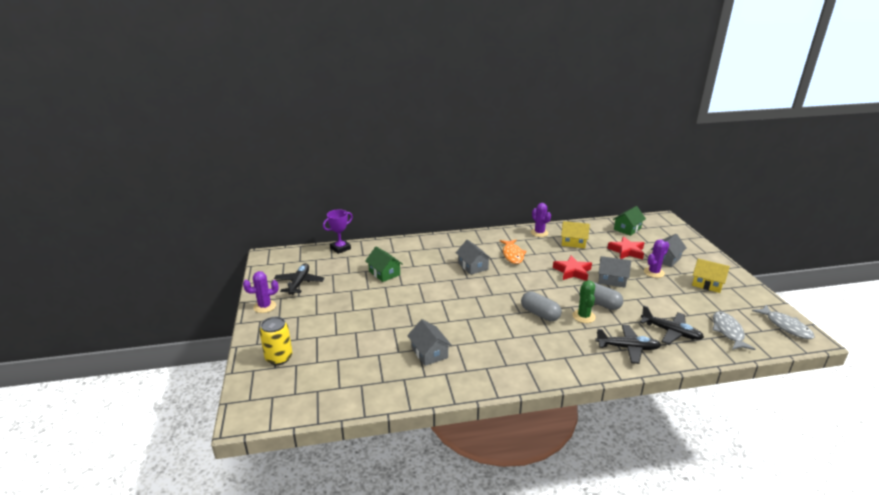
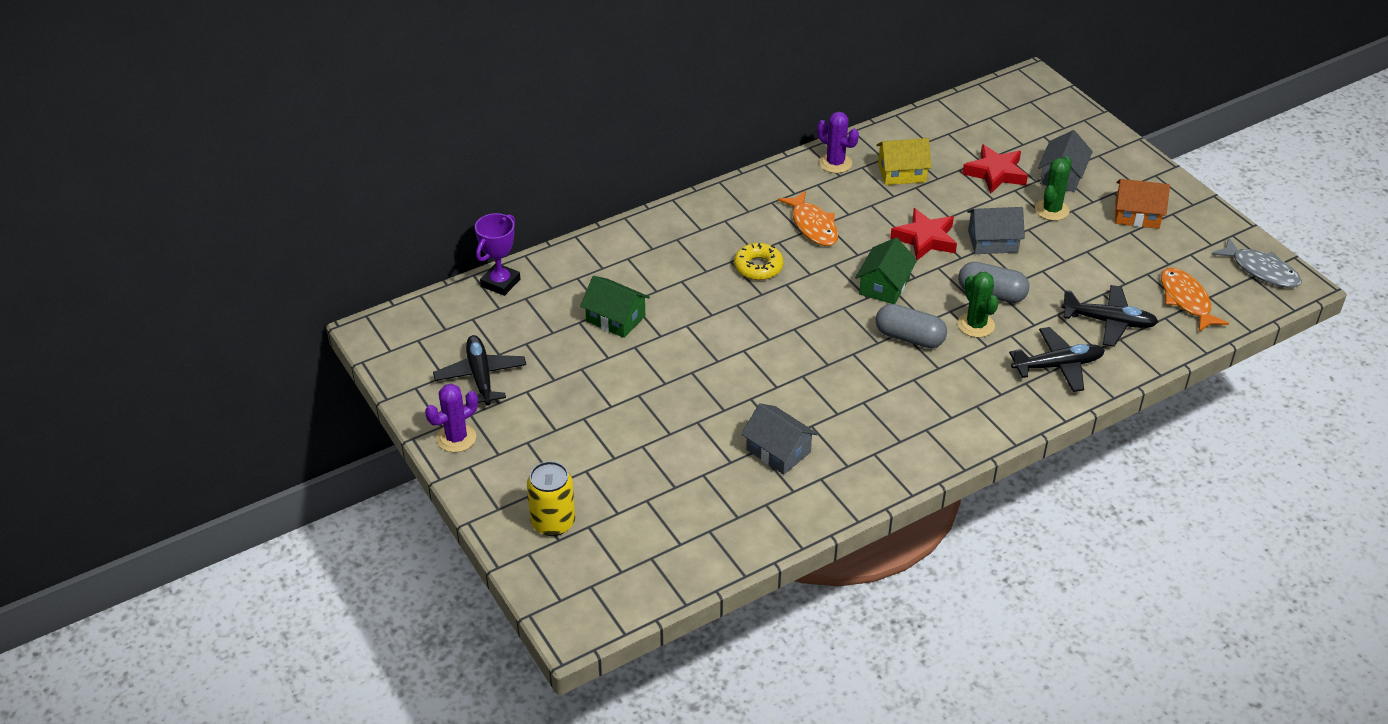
camera: 20 degrees left, 15 degrees up
(473, 266) = (758, 267): grey house -> yellow donut
(627, 229) = (979, 120): green house -> green house (884, 285)
(654, 272) = (1051, 210): purple cactus -> green cactus
(707, 284) = (1137, 215): yellow house -> orange house
(728, 331) = (1186, 300): grey fish -> orange fish

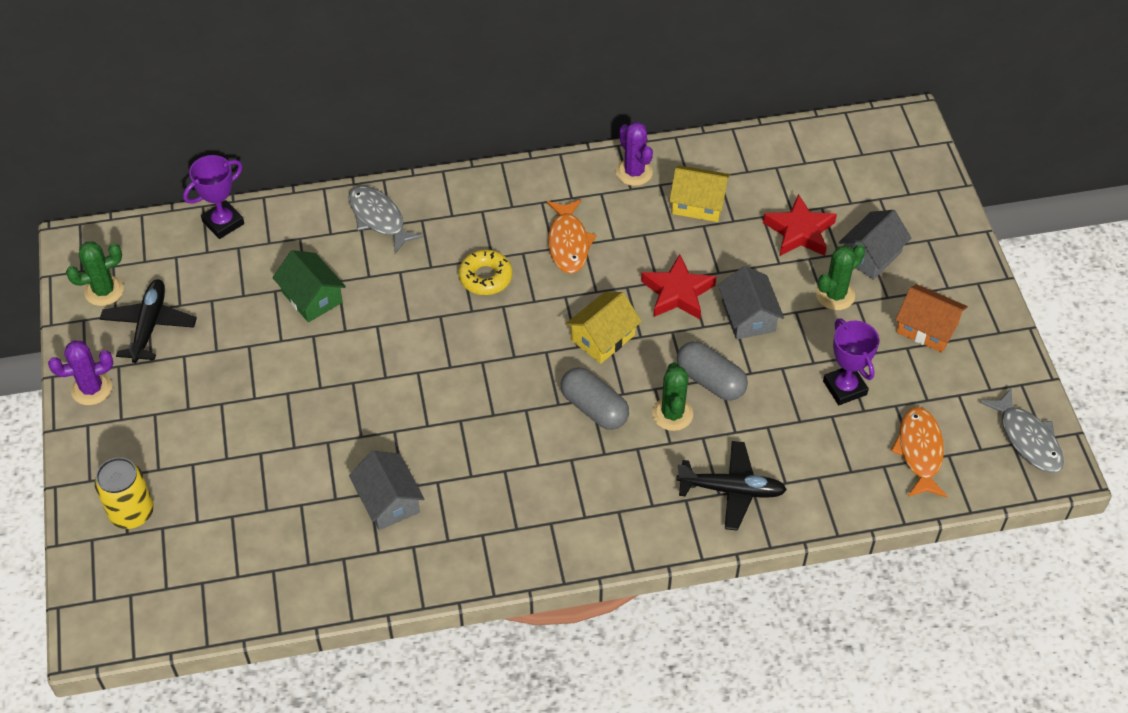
camera: 20 degrees right, 10 degrees up
(421, 360) = (104, 291): none -> green cactus
(638, 247) = (379, 218): none -> grey fish
(884, 285) = (603, 337): green house -> yellow house
(992, 241) = (748, 316): grey house -> grey house turned 60 degrees clockwise
(1100, 272) = (844, 388): none -> purple trophy
(1109, 322) = (818, 453): black plane -> none

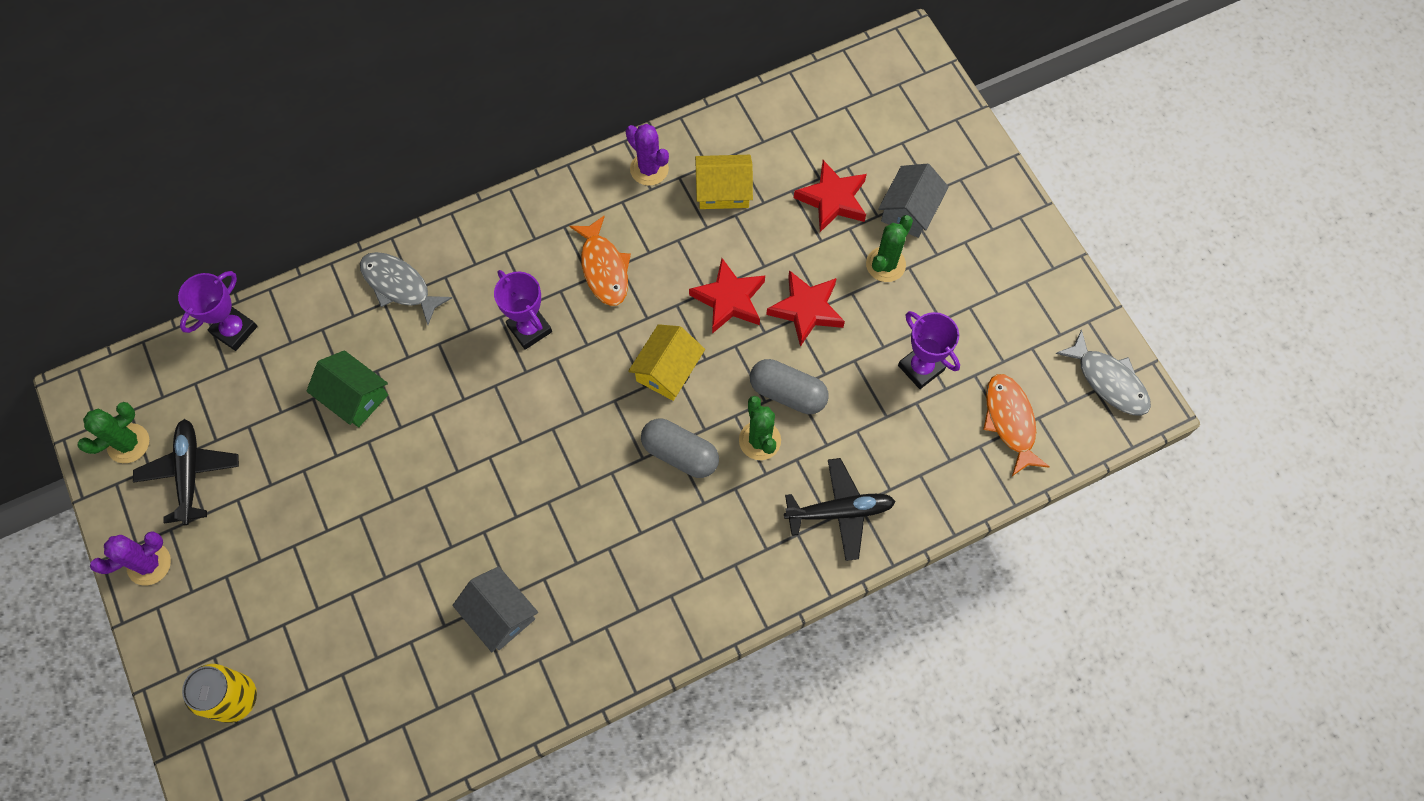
camera: 15 degrees left, 15 degrees up
(485, 277) = (529, 329): yellow donut -> purple trophy
(748, 316) = (806, 309): grey house -> red star
(927, 328) = (983, 280): orange house -> none

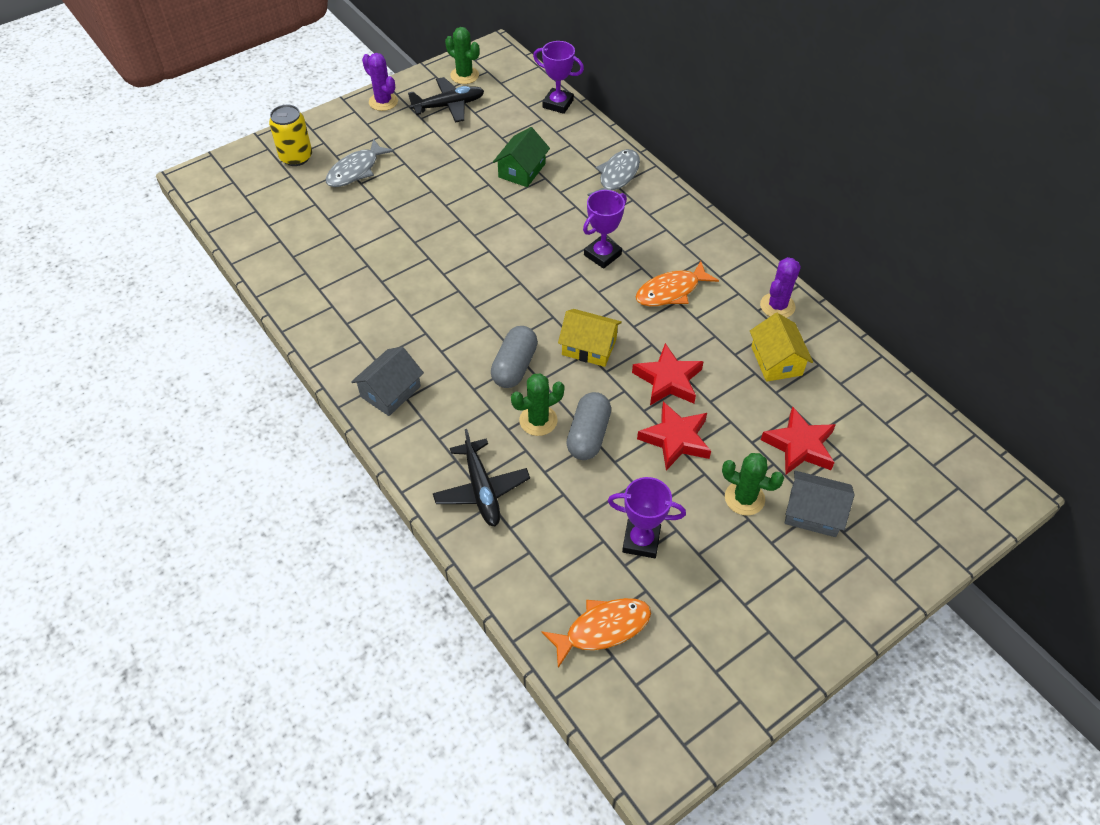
camera: 80 degrees right, 15 degrees down
(499, 614) = (365, 277): grey house -> grey house (390, 391)
(920, 368) = (641, 541): purple trophy -> purple trophy turned 60 degrees clockwise
(1108, 381) = (673, 727): grey fish -> grey fish (356, 170)

